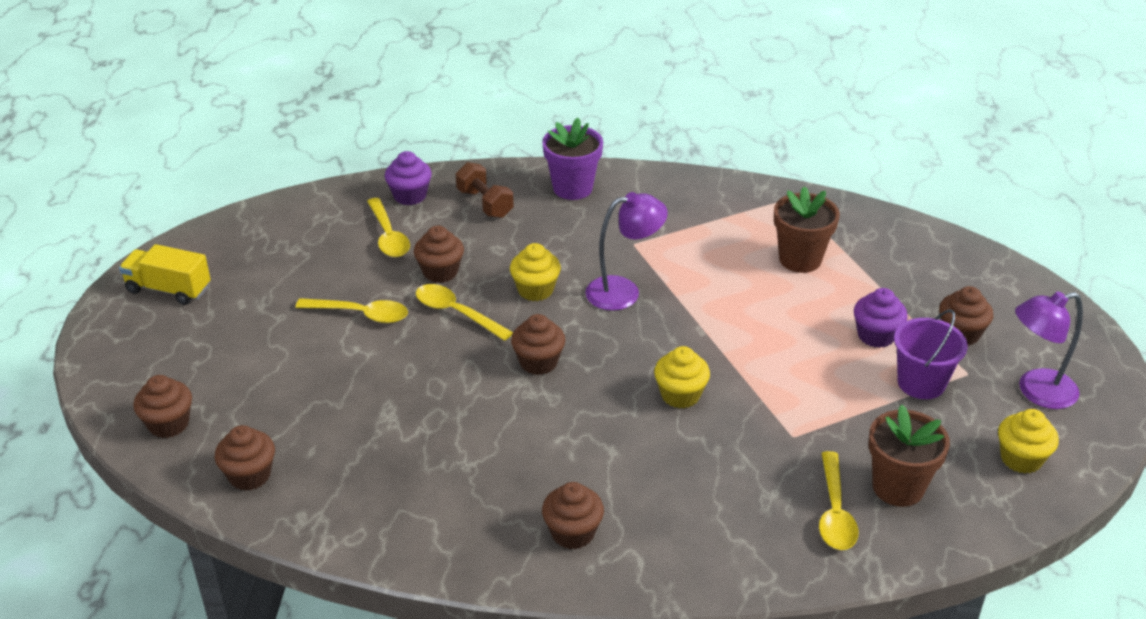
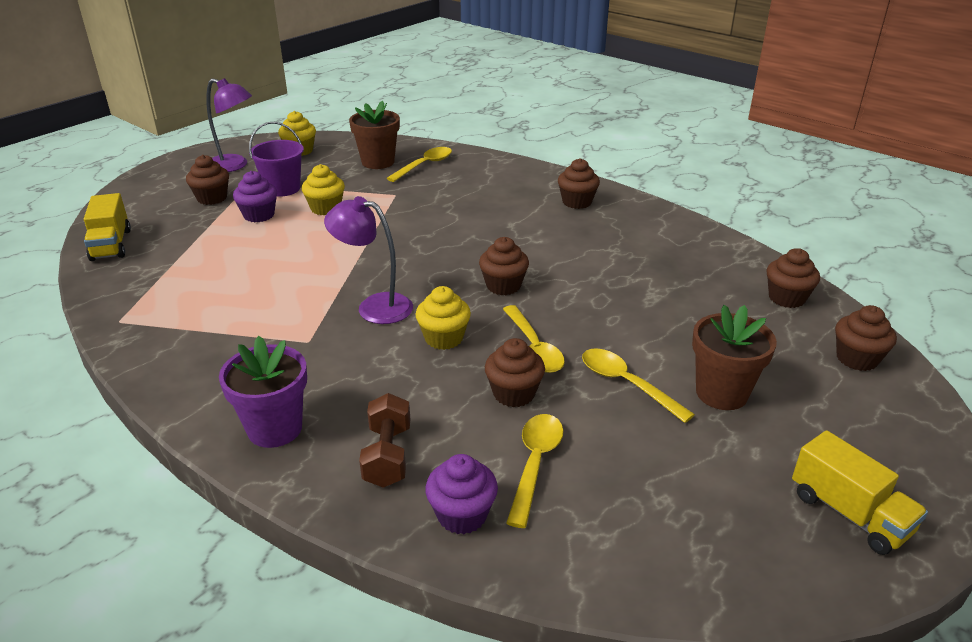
camera: 145 degrees left, 5 degrees down
(680, 395) = (430, 233): yellow cupcake -> yellow cupcake (325, 208)
(800, 259) = (210, 273): brown flower pot -> brown flower pot (721, 393)
(931, 245) = (111, 245): none -> yellow truck

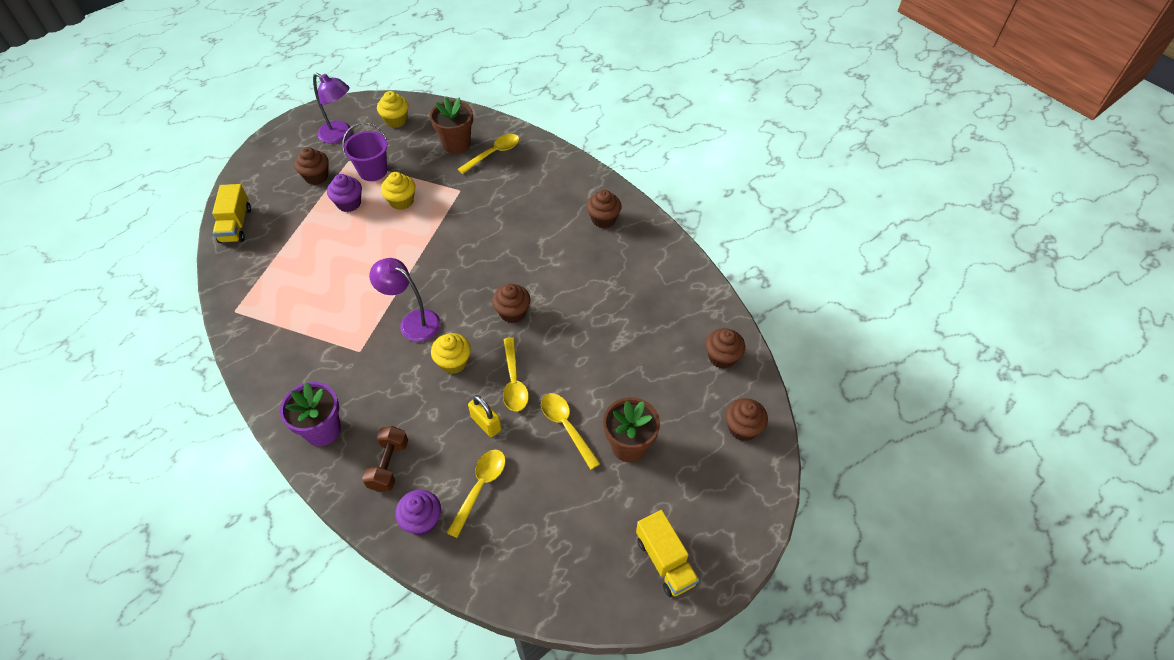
camera: 10 degrees right, 20 degrees up
(514, 393) = (486, 423): brown cupcake -> yellow padlock

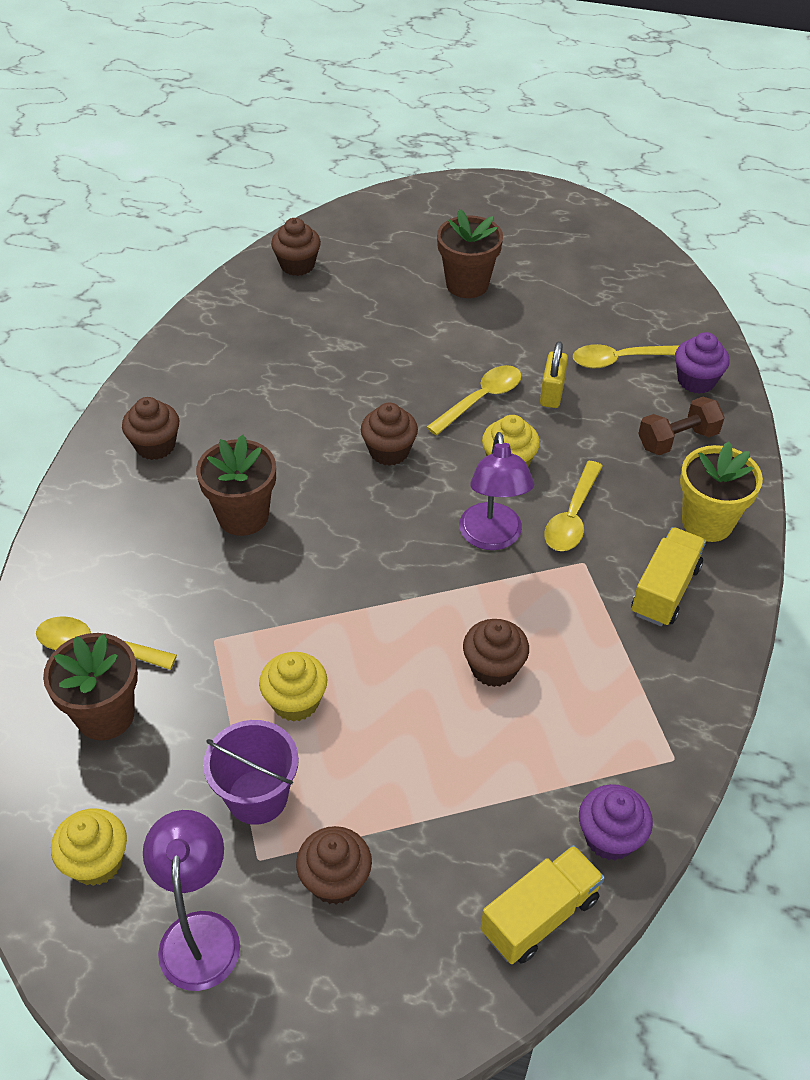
camera: 125 degrees left, 5 degrees down
(322, 430) = (707, 522): purple flower pot -> yellow flower pot
(349, 203) = (356, 774): purple cupcake -> purple cupcake (610, 837)
(523, 231) = (243, 516): none -> brown flower pot
(566, 427) = (492, 334): yellow spoon -> yellow spoon (572, 516)
(665, 561) = (552, 221): yellow truck -> yellow truck (665, 590)
(742, 428) = (372, 224): brown cupcake -> brown cupcake (493, 668)

